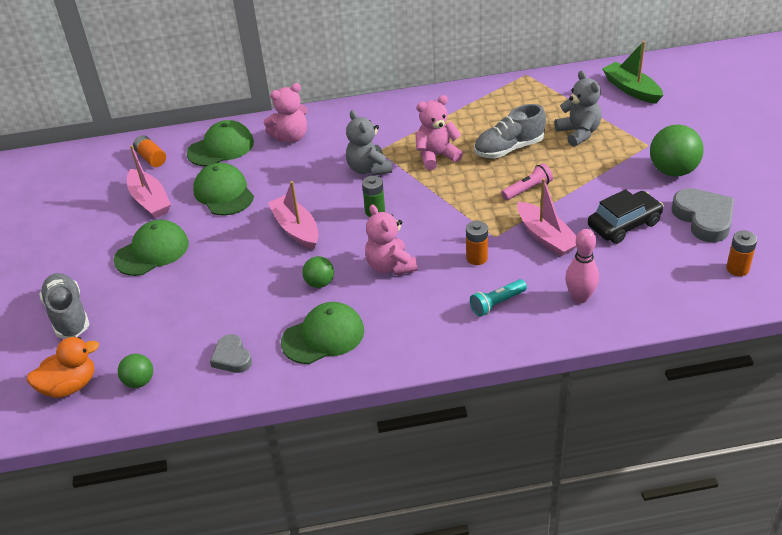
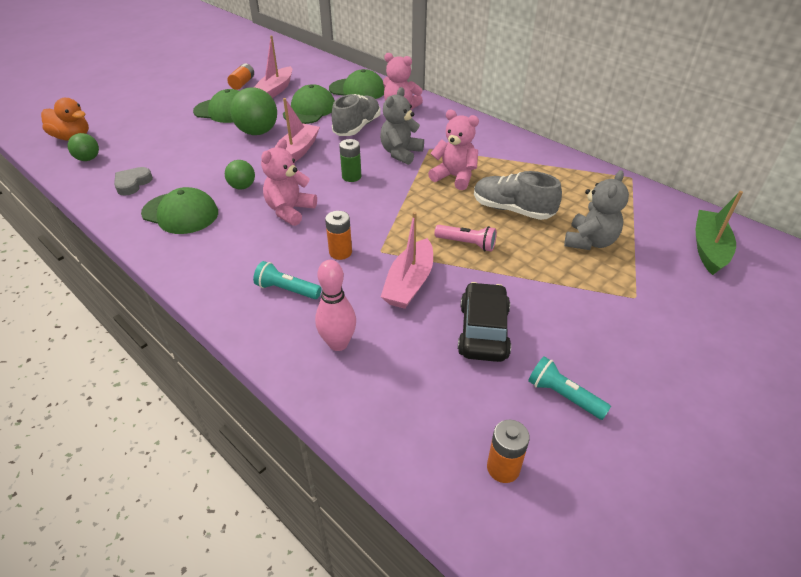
camera: 50 degrees right, 0 degrees up
(68, 315) = (140, 110): grey shoe -> grey shoe (357, 127)
(151, 158) = (319, 73): orange battery -> orange battery (242, 83)
(624, 224) = (483, 331): black car -> black car turned 105 degrees counterclockwise
(673, 171) = (616, 334): green ball -> green ball (257, 132)
(704, 218) = (563, 396): grey heart -> turquoise flashlight

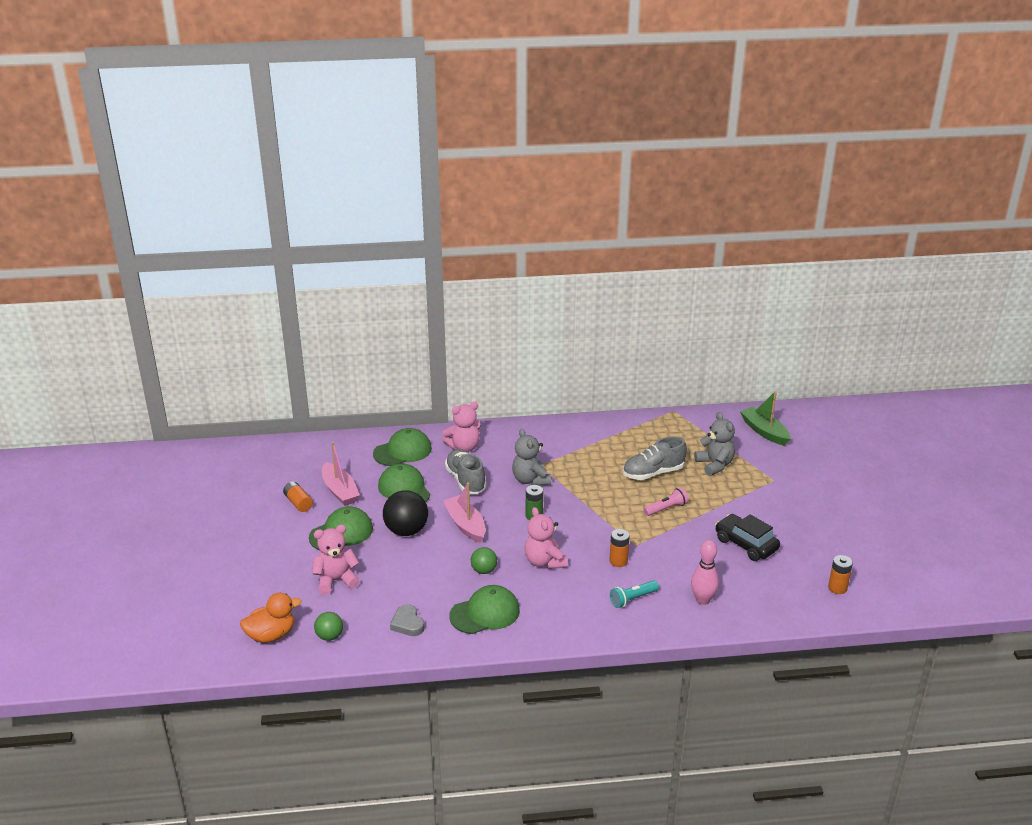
camera: 50 degrees left, 10 degrees down
(257, 132) = (406, 531): green ball -> black ball
(409, 283) = (679, 549): pink boat -> none
(454, 177) = (590, 474): pink teddy bear -> pink teddy bear (336, 580)
(563, 396) = (814, 545): turquoise flashlight -> none

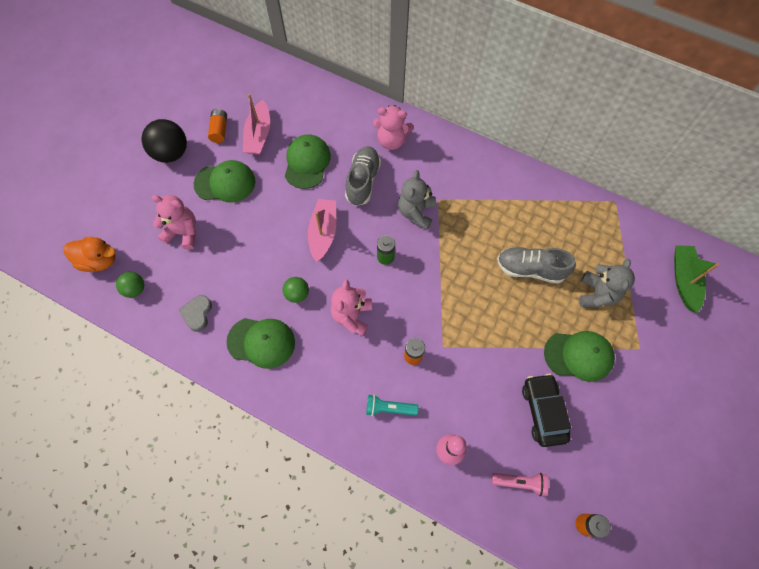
camera: 35 degrees right, 35 degrees up
(402, 451) = (339, 117): green cap -> green cap (578, 355)
(406, 531) = (273, 210): black ball -> black ball (171, 153)
(666, 508) = (506, 320): pink flashlight -> pink flashlight (520, 482)

